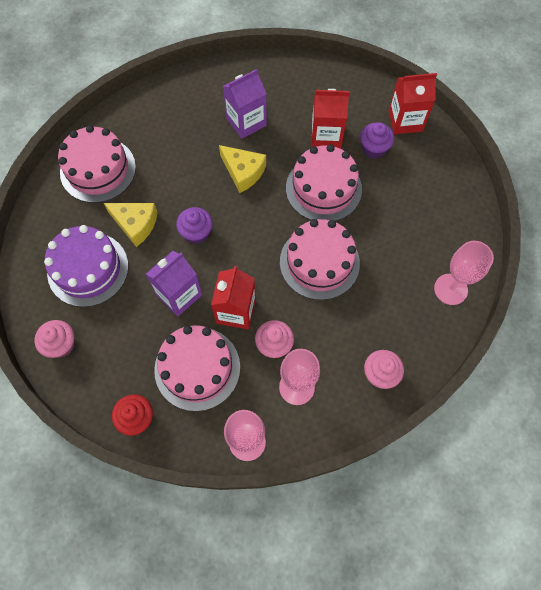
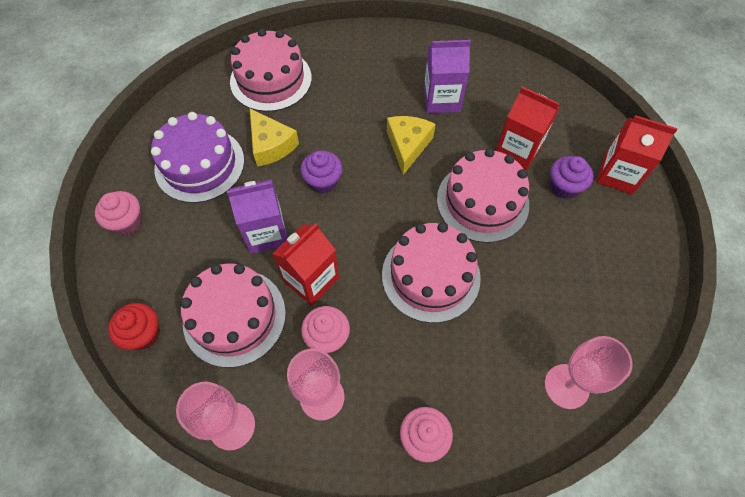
camera: 30 degrees right, 5 degrees down
(243, 172) = (408, 145): yellow cheese -> yellow cheese turned 150 degrees counterclockwise

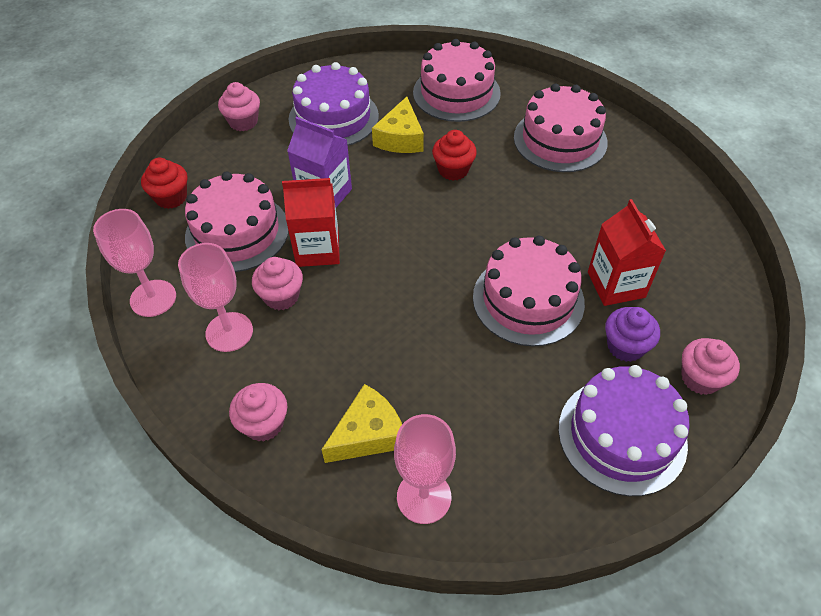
camera: 45 degrees right, 10 degrees down
(323, 182) = (409, 190): purple cupcake -> none
(336, 143) = (453, 170): none -> red cupcake
(408, 145) = (513, 212): yellow cheese -> yellow cheese (368, 434)
(430, 276) = (412, 319): pink cake -> pink cake (560, 140)
(441, 99) = (589, 197): purple carton -> none
(618, 174) = (700, 378): red carton -> pink cupcake
(619, 245) = (622, 435): none -> purple cake

